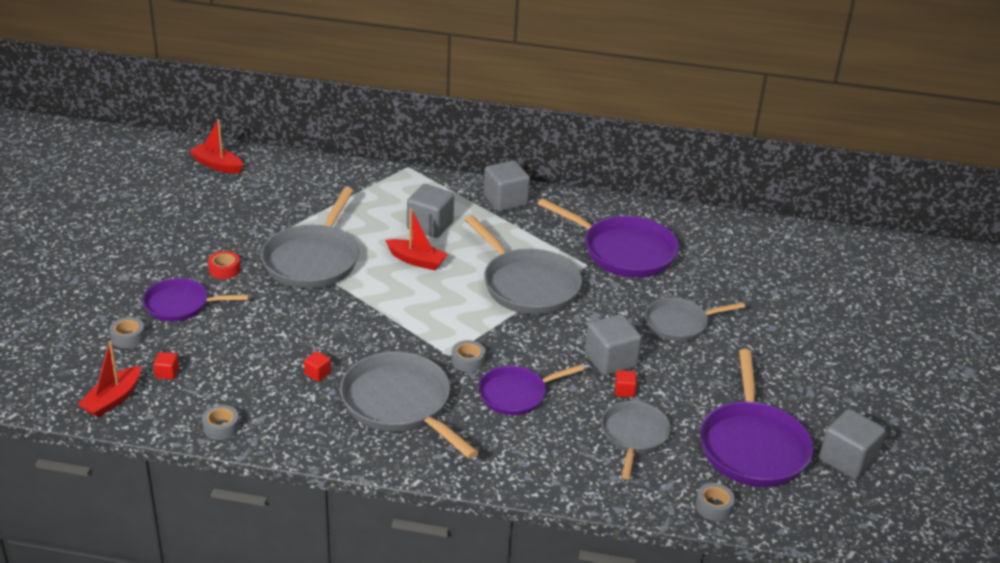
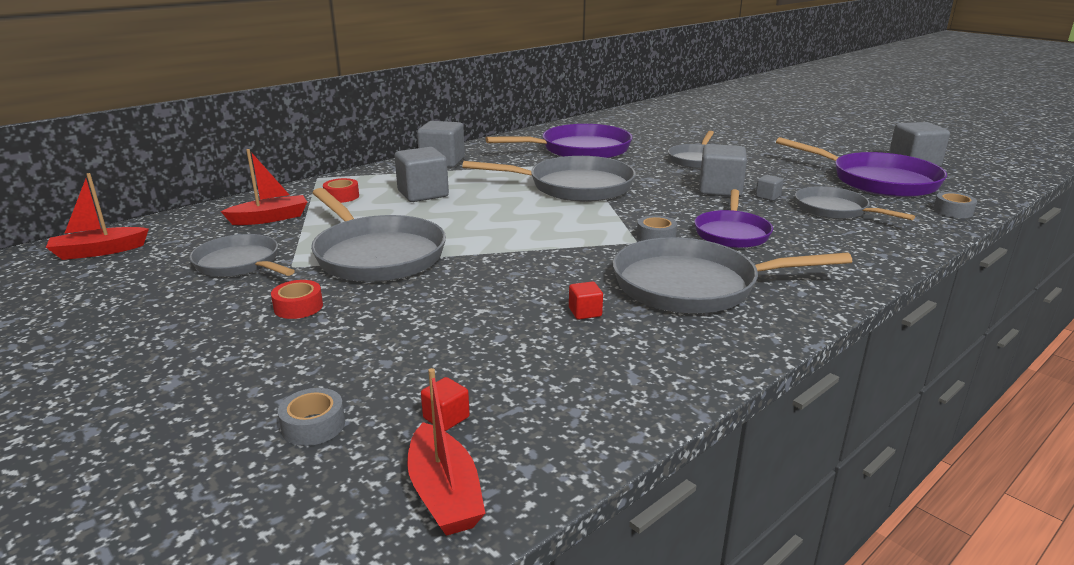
camera: 50 degrees left, 10 degrees down
(181, 305) = (314, 358): purple pan -> none
(221, 427) = (622, 411): grey tape -> none
(252, 220) = (240, 264): none -> grey pan
(386, 196) = (341, 196): none -> red tape
(416, 260) = (466, 213): red boat -> red boat (270, 218)
(624, 391) = (768, 197): red cube -> grey cube

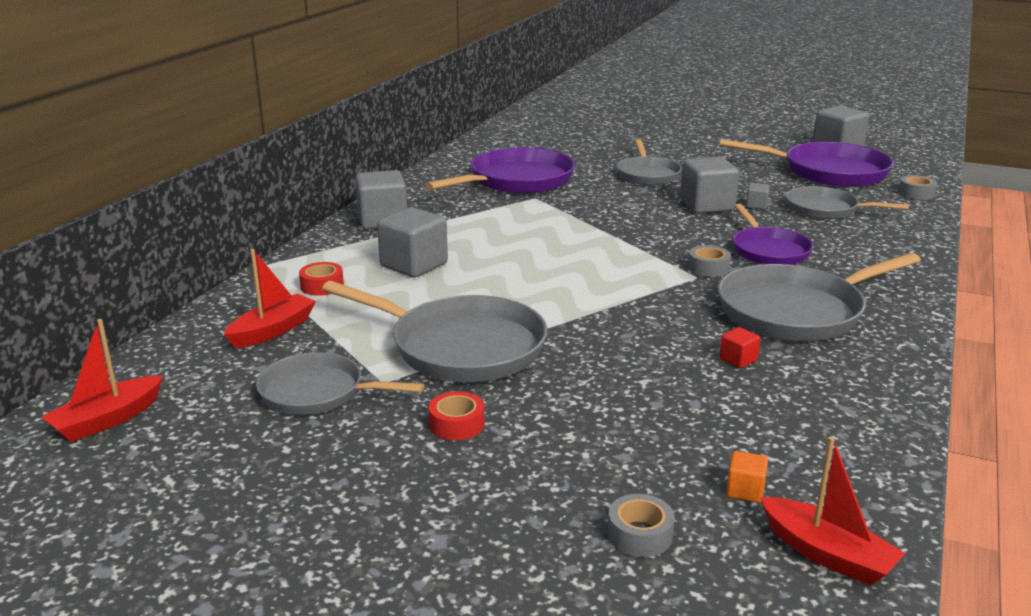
camera: 25 degrees left, 0 degrees up
(446, 418) = (745, 491): red cube -> orange cube
(574, 187) = (565, 227): grey pan -> none

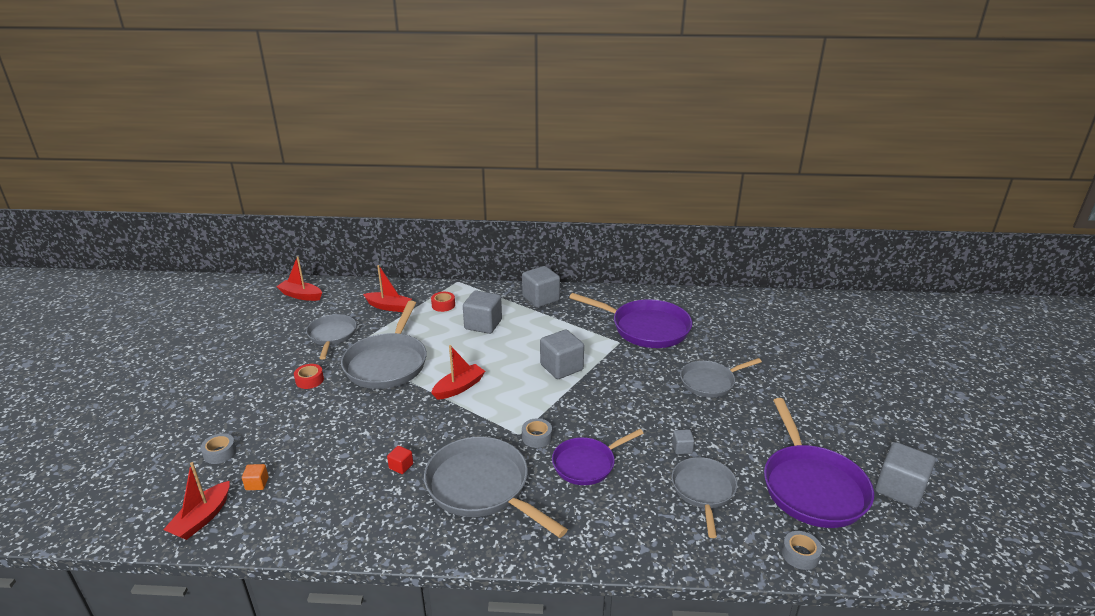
camera: 70 degrees right, 5 degrees up
(570, 300) = (459, 387): none -> red boat
(707, 205) = (662, 421): grey cube -> grey cube (561, 367)

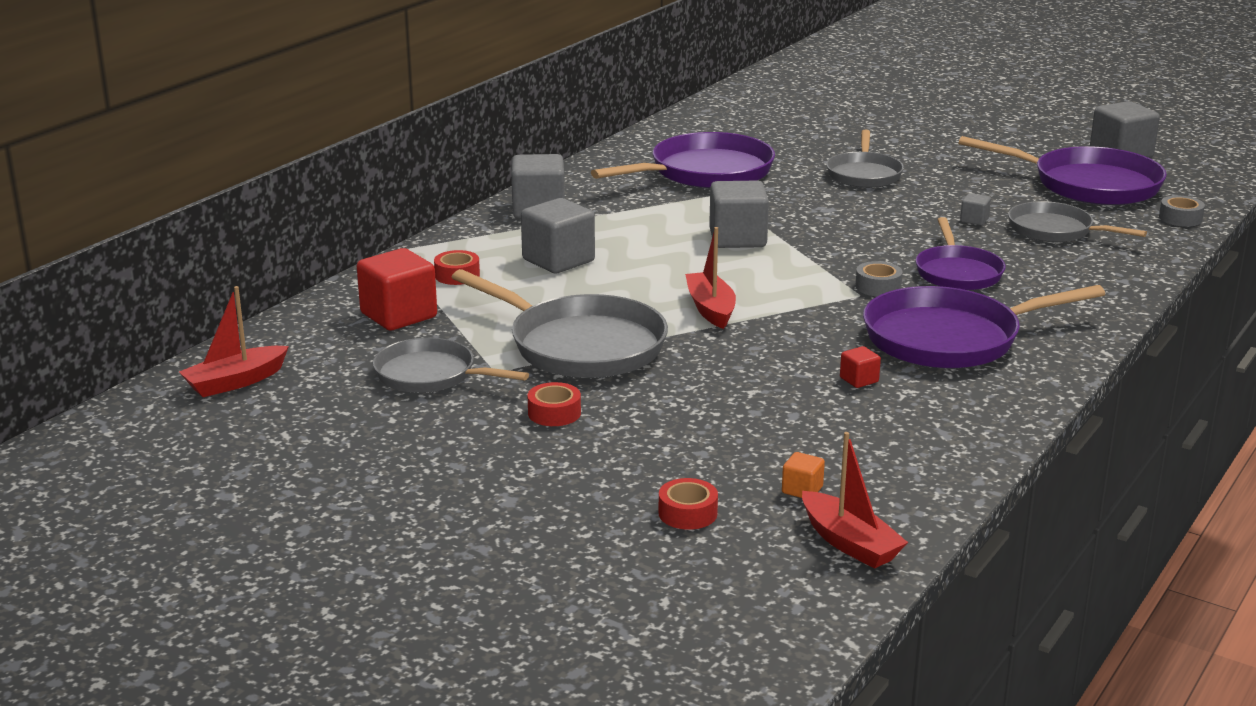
camera: 60 degrees left, 5 degrees down
(220, 453) = (687, 513): grey tape -> red tape
(388, 307) = (398, 315): red boat -> red cube
(482, 487) = (949, 338): grey pan -> purple pan

